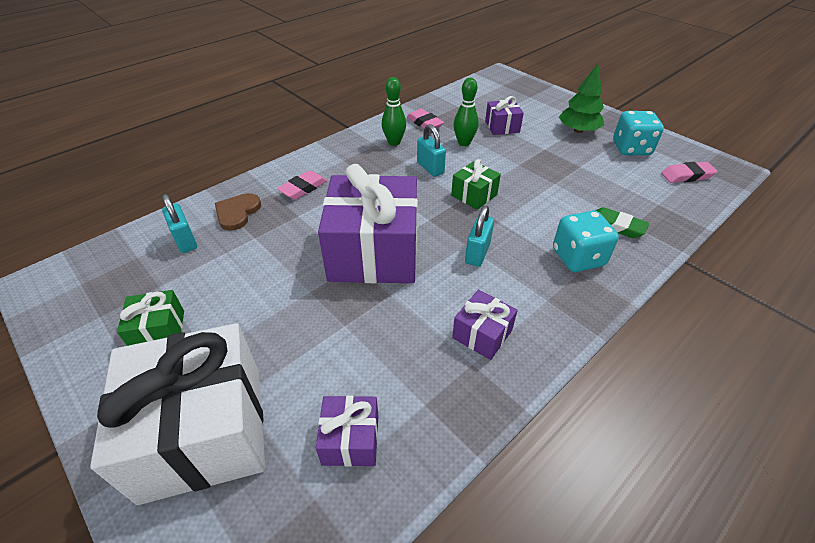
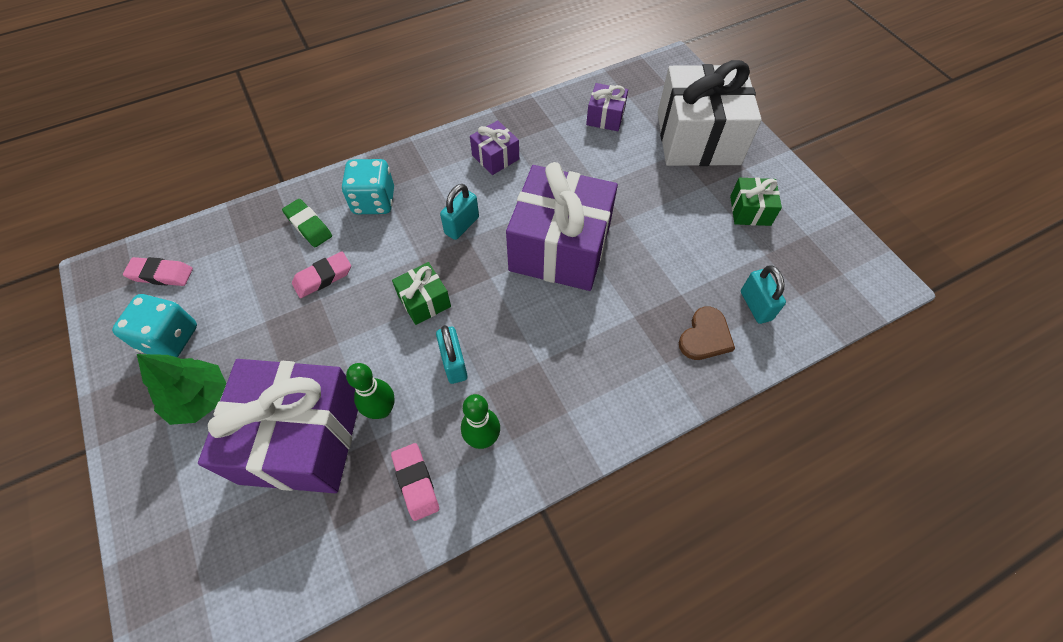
camera: 165 degrees left, 15 degrees up
(303, 188) = (626, 362): pink eraser -> pink eraser (323, 277)
(502, 127) = (301, 439): purple gift -> purple gift, size x2.21

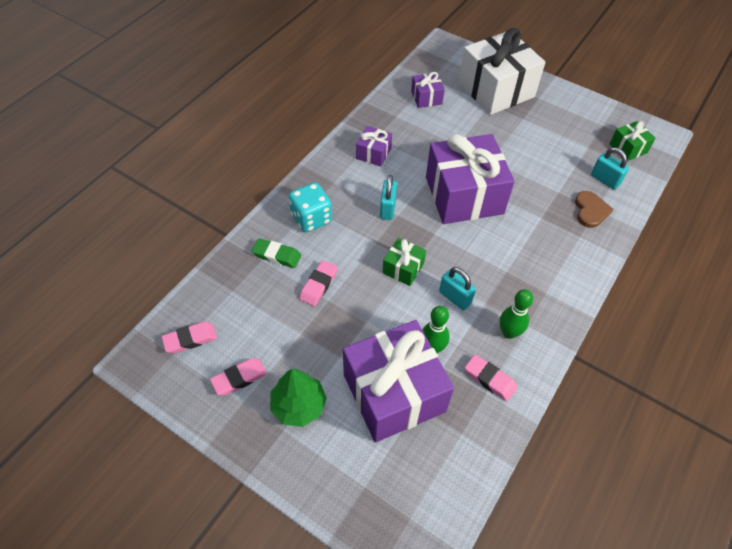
camera: 30 degrees left, 5 degrees down
(170, 338) = (239, 378): turquoise dice -> pink eraser
(750, 211) = (560, 123): green gift -> green gift (628, 148)

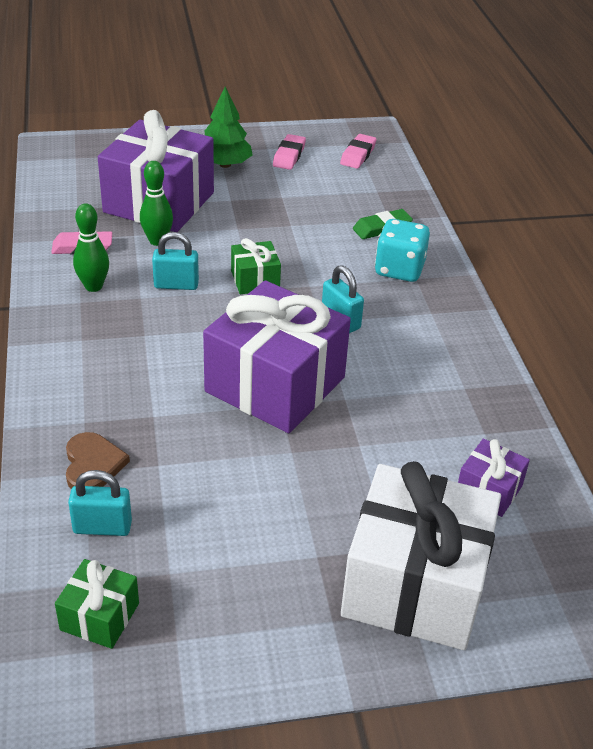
camera: 135 degrees right, 15 degrees down
(318, 285) = (314, 229): pink eraser -> none
(373, 153) = (438, 367): purple gift -> none
(590, 210) = (93, 464): brown heart -> brown heart turned 150 degrees counterclockwise

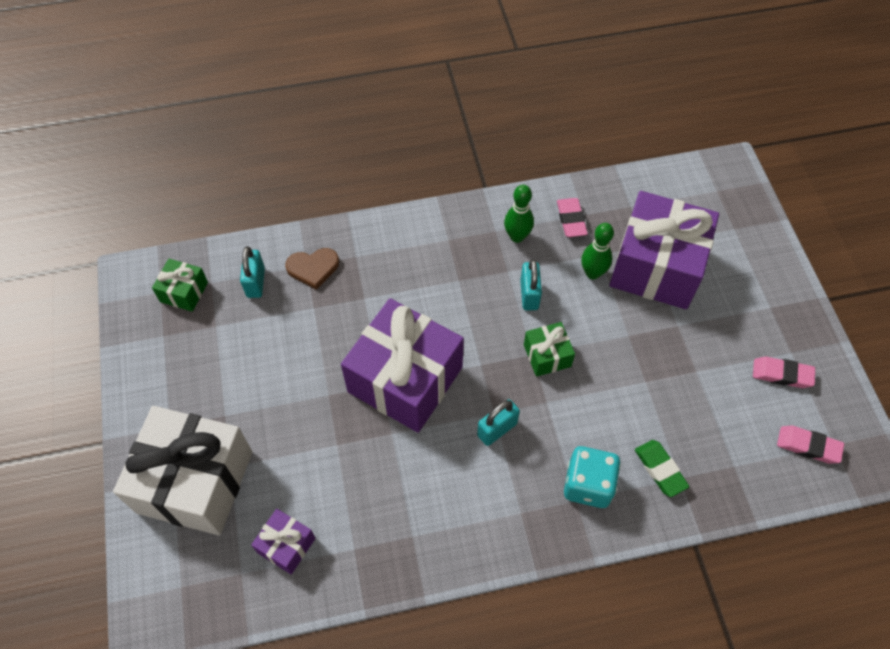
camera: 90 degrees right, 20 degrees up
(225, 164) = (743, 315): green tree -> none

